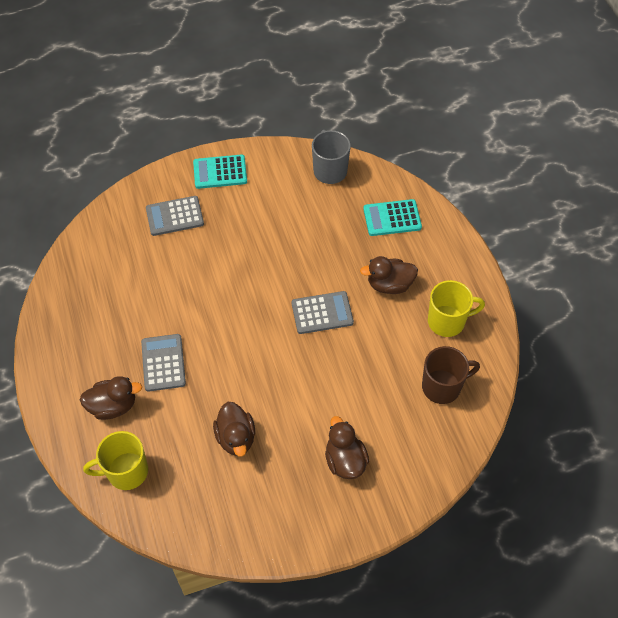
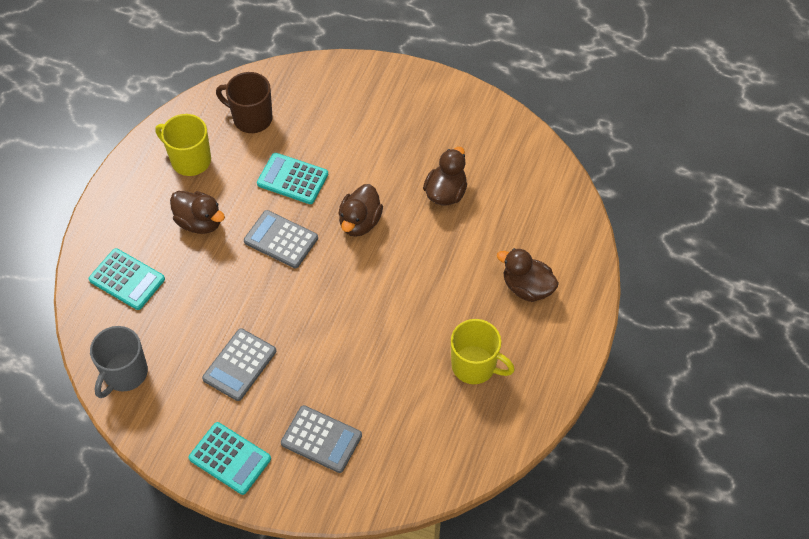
camera: 140 degrees left, 0 degrees up
(126, 472) = (554, 227): yellow mug -> yellow mug (475, 366)
(163, 363) = (455, 294): grey calculator -> grey calculator (239, 365)
(345, 460) = (378, 121): brown duck -> brown duck (360, 222)
(360, 362) = (292, 179): none -> turquoise calculator

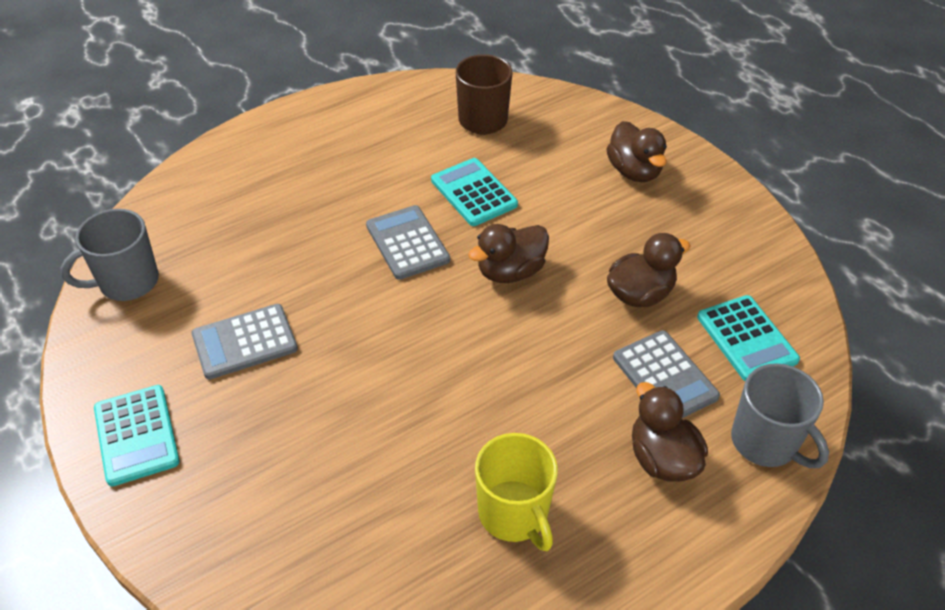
camera: 35 degrees right, 10 degrees down
(127, 279) = (220, 197): turquoise calculator -> turquoise calculator (746, 339)
(190, 160) = (385, 126): yellow mug -> none
(199, 222) = (341, 184): brown duck -> brown duck (634, 171)
(321, 439) = (252, 481): grey calculator -> grey calculator (665, 377)
(572, 245) = (766, 442): none -> grey mug

